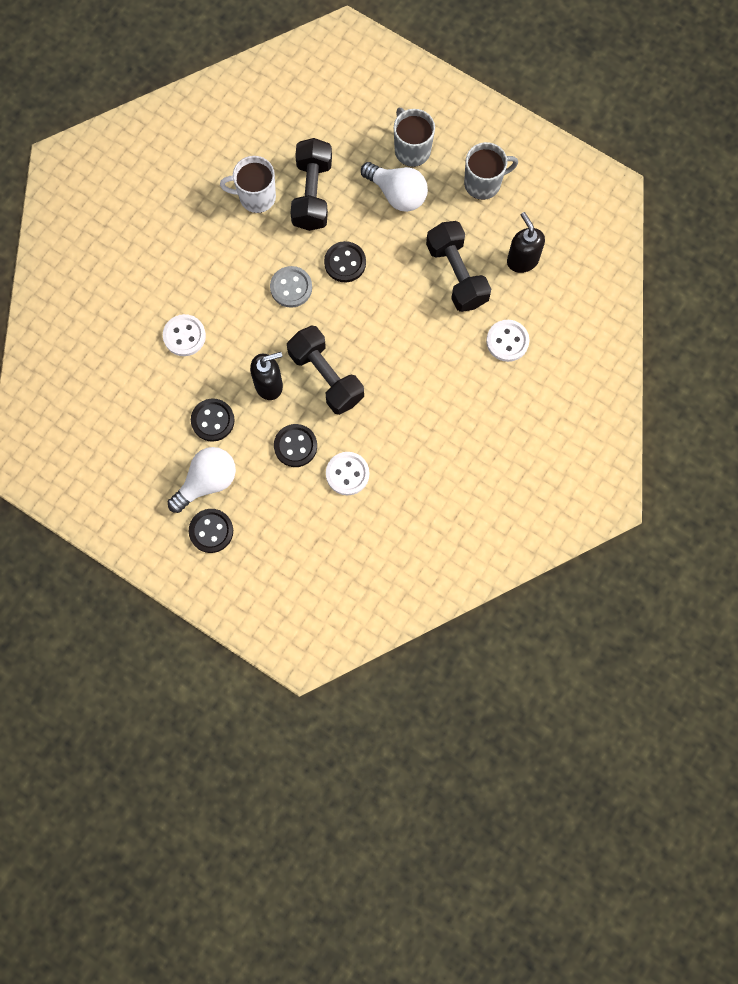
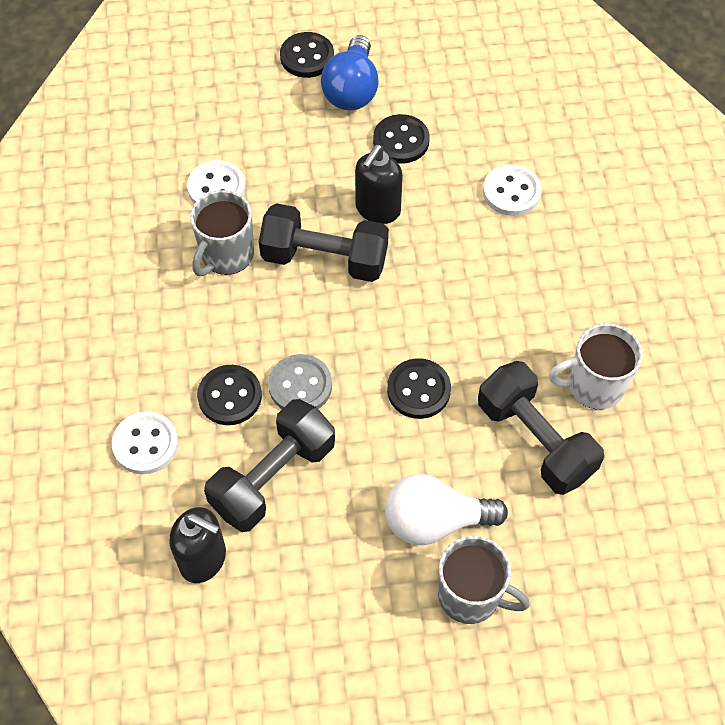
camera: 140 degrees right, 15 degrees down
(207, 482) = (352, 90): white light bulb -> blue light bulb
(256, 197) = (594, 386): white mug -> white mug turned 150 degrees counterclockwise
(291, 287) = (452, 318): grey button -> grey button (300, 385)
(295, 446) = (294, 175): black button -> black button (230, 396)
(456, 274) = (273, 477): black dumbbell -> black dumbbell turned 75 degrees counterclockwise
(483, 183) = (337, 625): grey mug -> grey mug (226, 255)

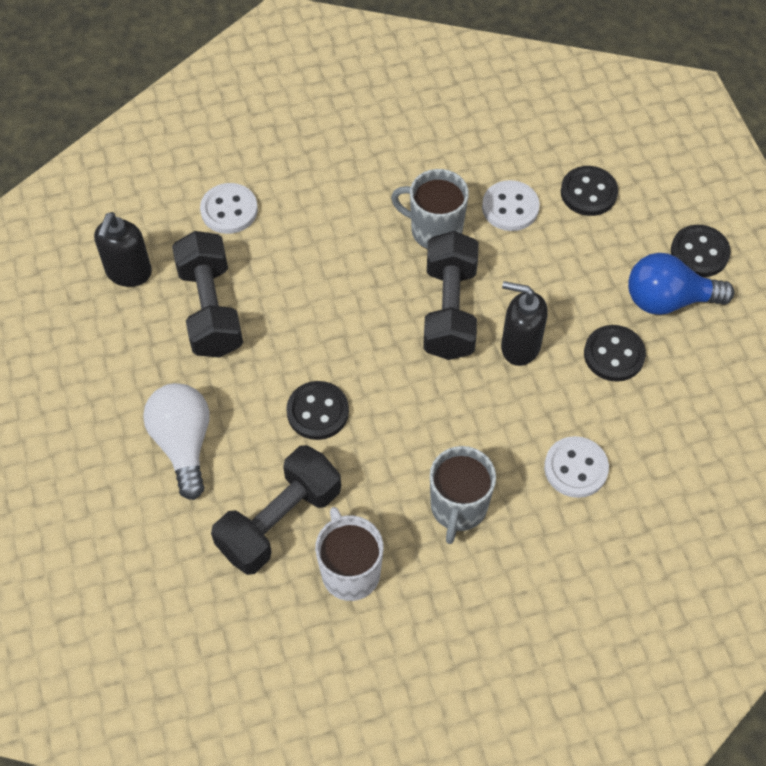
camera: 80 degrees right, 0 degrees up
(230, 396) = (285, 262): black button -> black button (588, 192)
(273, 477) = (210, 309): black dumbbell -> black dumbbell turned 45 degrees clockwise
(300, 385) = (305, 314): grey button -> none
(471, 596) = (114, 482): grey mug -> grey mug (458, 508)

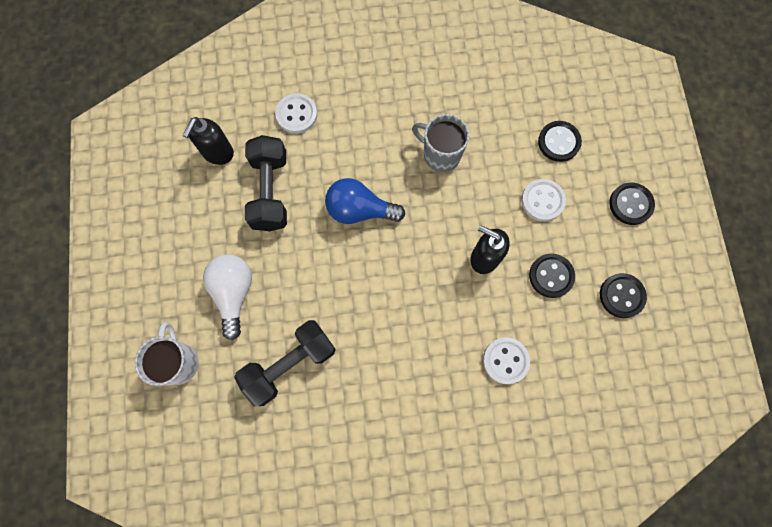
camera: 10 degrees right, 15 degrees up
(317, 412) = (331, 284): black button -> black button (621, 296)
(350, 571) = (331, 411): white mug -> white mug (178, 362)
(449, 310) = (439, 220): black dumbbell -> none
(458, 508) = (416, 376): grey mug -> none
(510, 207) = (499, 145): white button -> white button (542, 201)
(668, 300) = (599, 239): blue light bulb -> blue light bulb (359, 210)

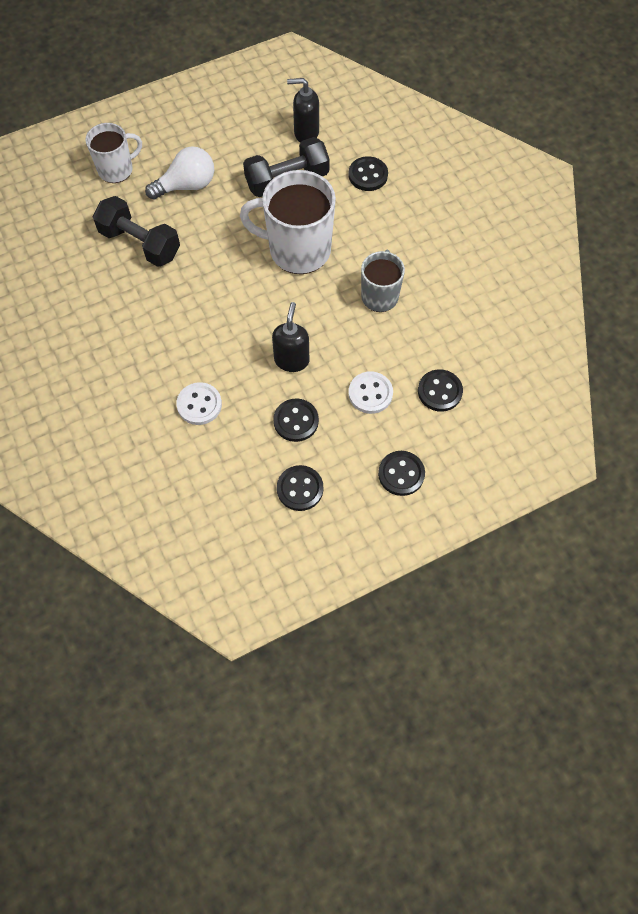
camera: 70 degrees right, 10 degrees down
(296, 114) = (368, 175): white button -> black button
(359, 210) = (297, 249): blue light bulb -> white mug

